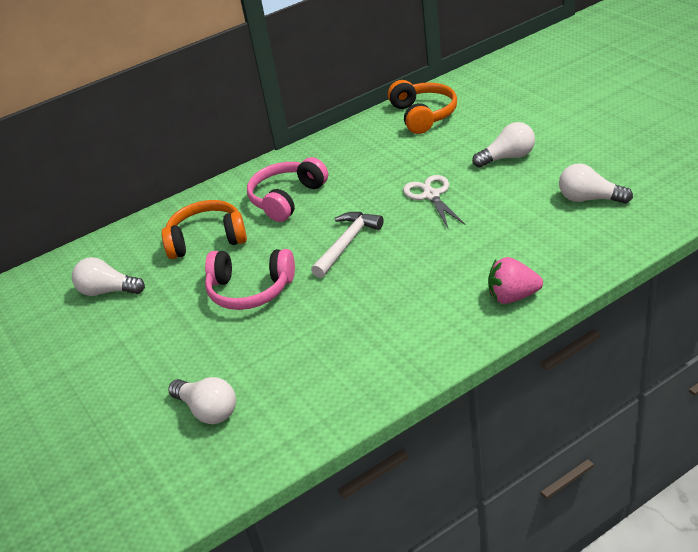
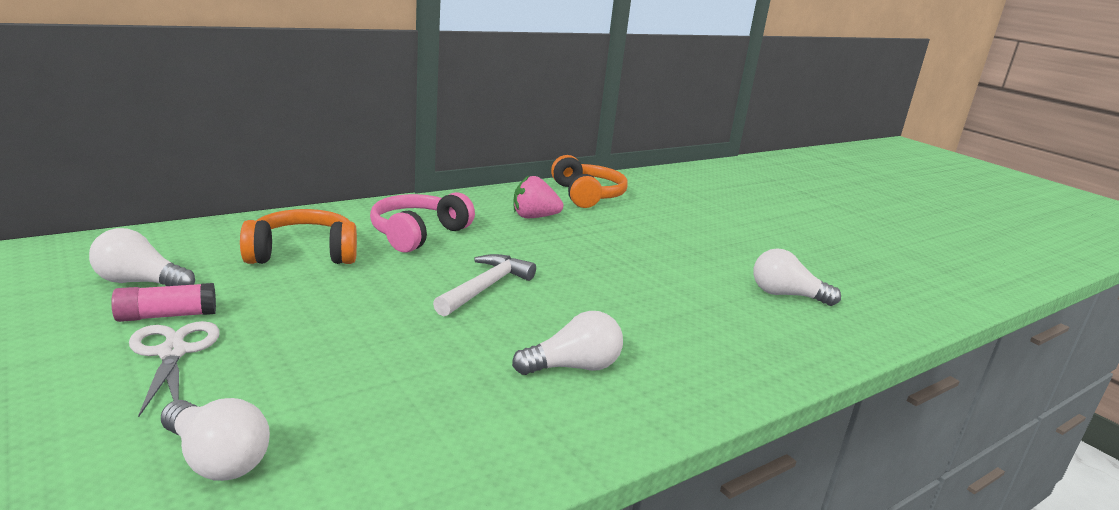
camera: 10 degrees left, 15 degrees down
(137, 315) = (167, 316): none -> pink glue stick
(250, 290) = (342, 314): pink headphones -> none
(431, 195) = (595, 260): white scissors -> white scissors (172, 353)
(507, 157) = (683, 243): white light bulb -> white light bulb (573, 367)
(512, 297) = (706, 380): pink strawberry -> pink strawberry (534, 217)

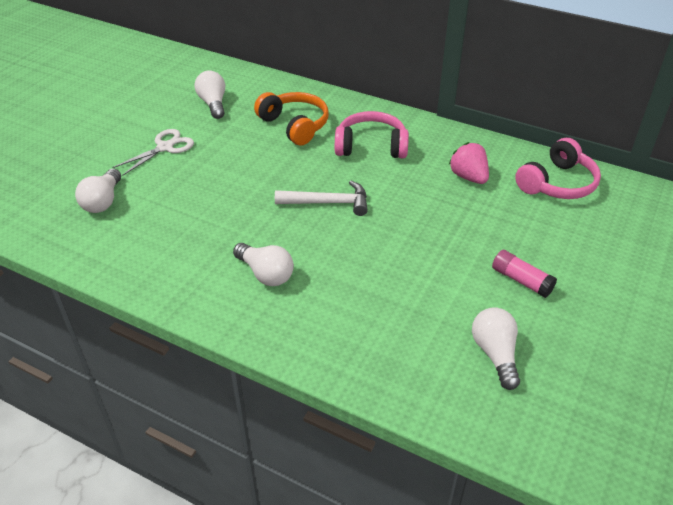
camera: 65 degrees right, 20 degrees up
(167, 316) = (192, 128): pink glue stick -> pink glue stick (521, 280)
(587, 195) = (557, 183): orange headphones -> pink headphones

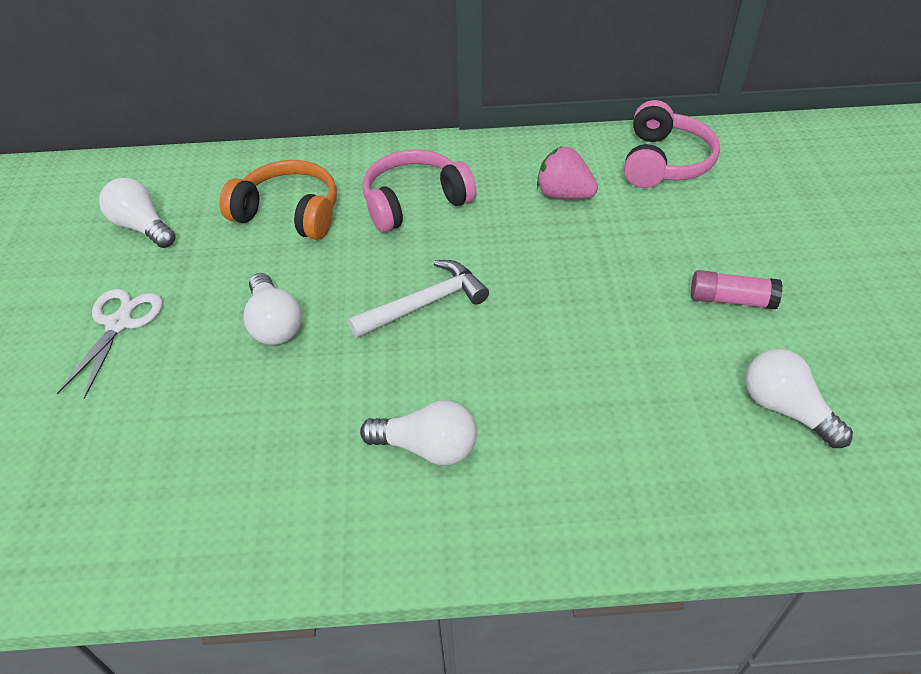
camera: 30 degrees left, 5 degrees up
(103, 201) = (83, 455): white light bulb -> white light bulb (274, 323)

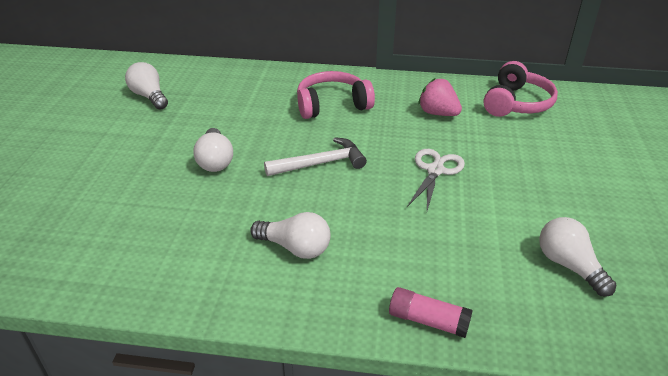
camera: 10 degrees right, 10 degrees down
(119, 324) = (115, 147): white scissors -> white scissors (435, 171)
(289, 213) = (246, 101): orange headphones -> none
(731, 300) = (544, 191): pink glue stick -> pink glue stick (428, 321)

